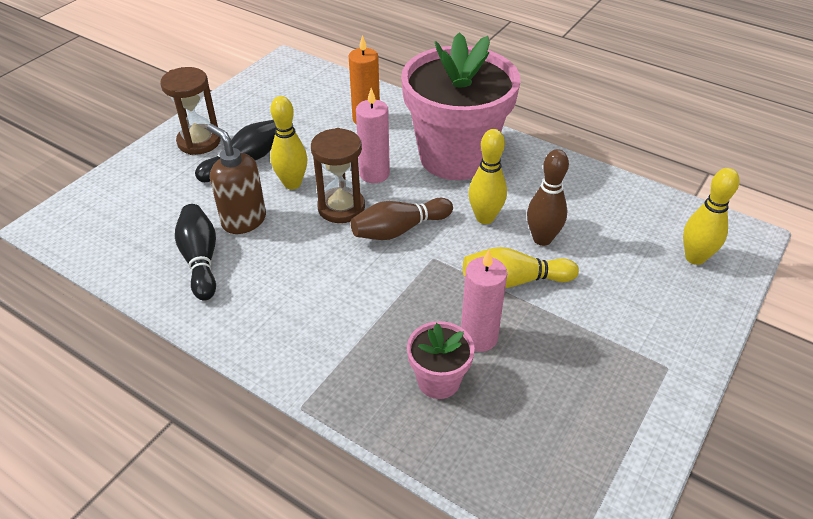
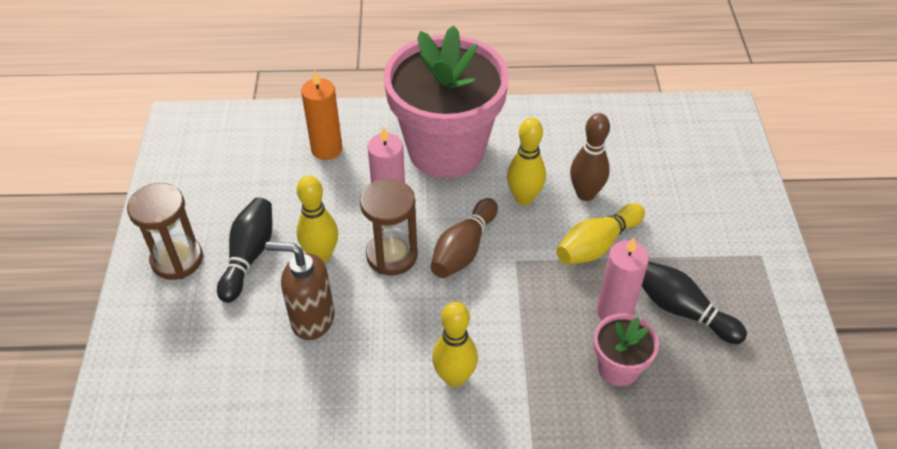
camera: 35 degrees left, 5 degrees up
(200, 260) = (310, 383): black bowling pin -> black bowling pin (682, 310)
(695, 258) = (706, 150): yellow bowling pin -> yellow bowling pin (454, 377)

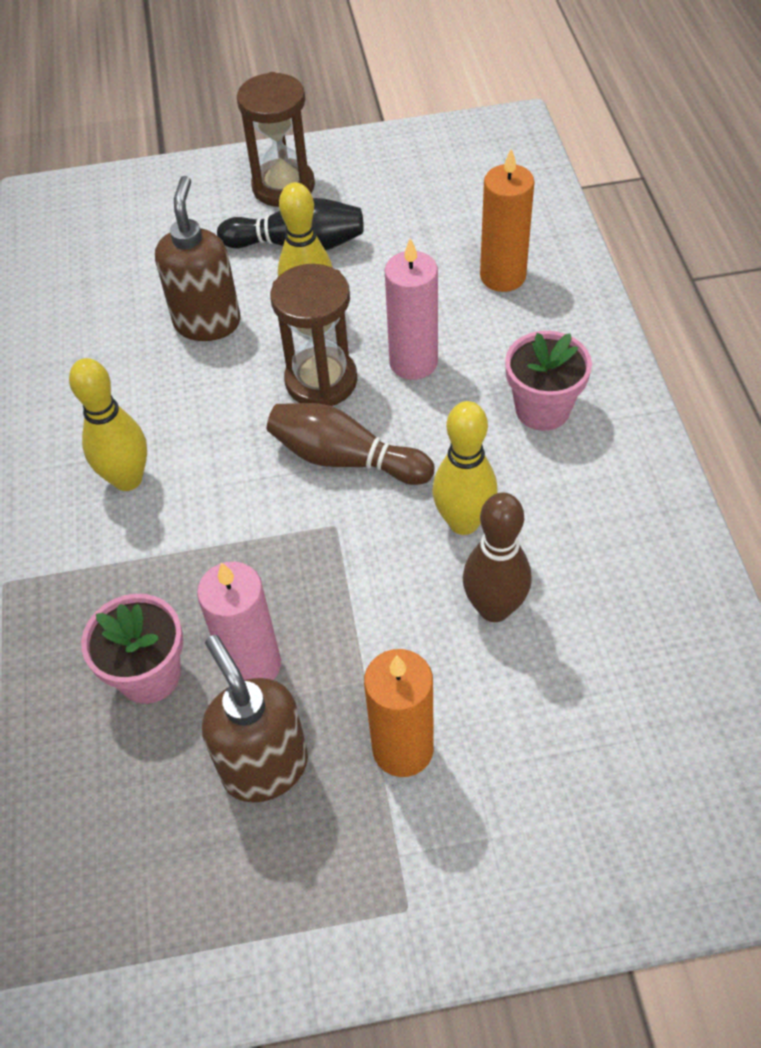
camera: 85 degrees right, 5 degrees up
(446, 149) = (542, 409): pink flower pot -> pink flower pot, size x0.44
(597, 245) = (384, 632): yellow bowling pin -> none
(672, 245) = (403, 749): none -> orange candle
(682, 310) = (265, 766): black bowling pin -> brown soap dispenser

